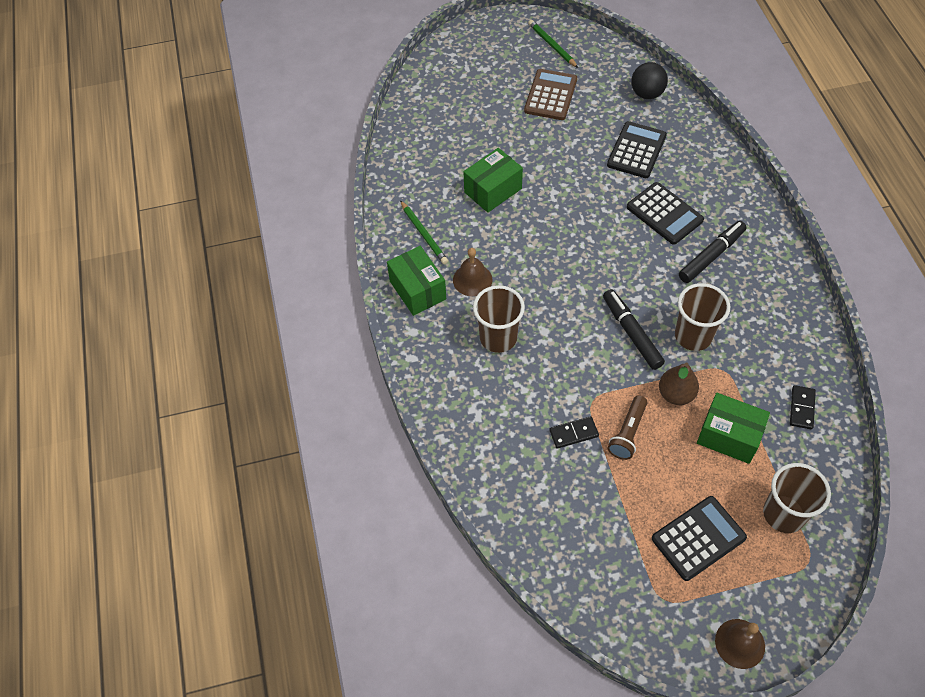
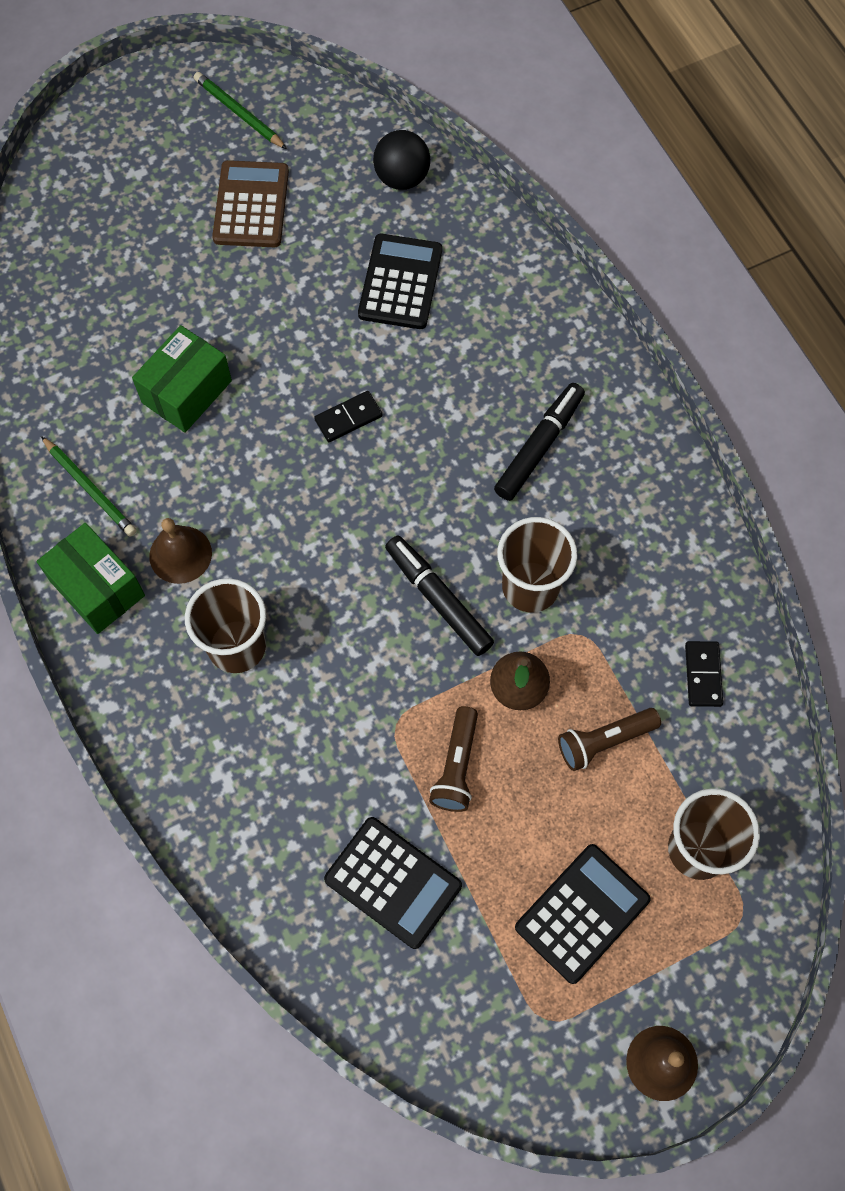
camera: 15 degrees left, 10 degrees up
(573, 433) = (376, 783): black domino -> black domino (348, 418)
(664, 214) = (459, 386): black calculator -> black calculator (393, 882)
(728, 436) = (604, 741): green box -> brown flashlight

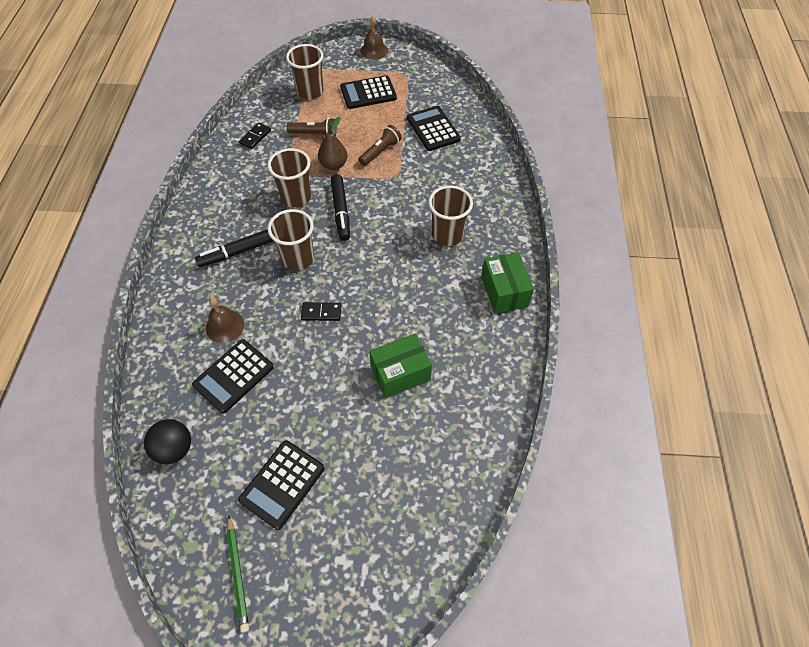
camera: 150 degrees left, 10 degrees down
(90, 488) = (484, 344): green pencil -> none
(180, 554) = (452, 287): brown bell -> brown bell (225, 326)
(251, 205) = (282, 484): brown calculator -> black calculator
(443, 481) = (298, 258): none -> brown cup

